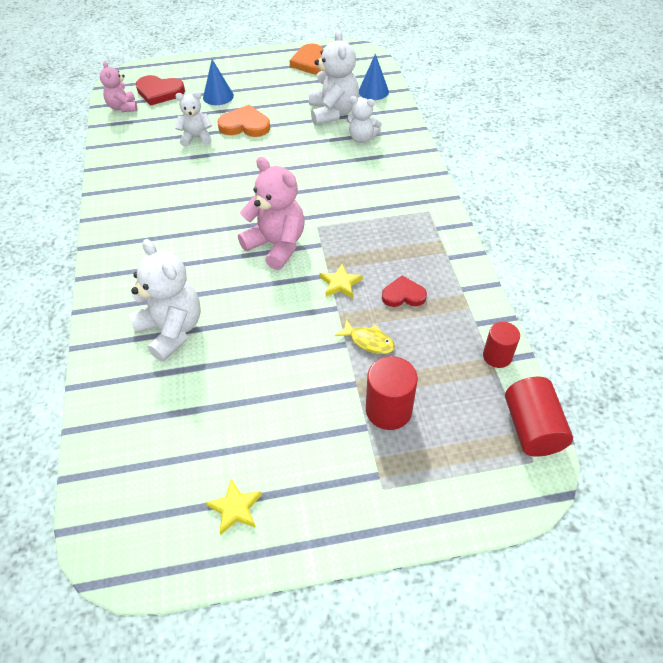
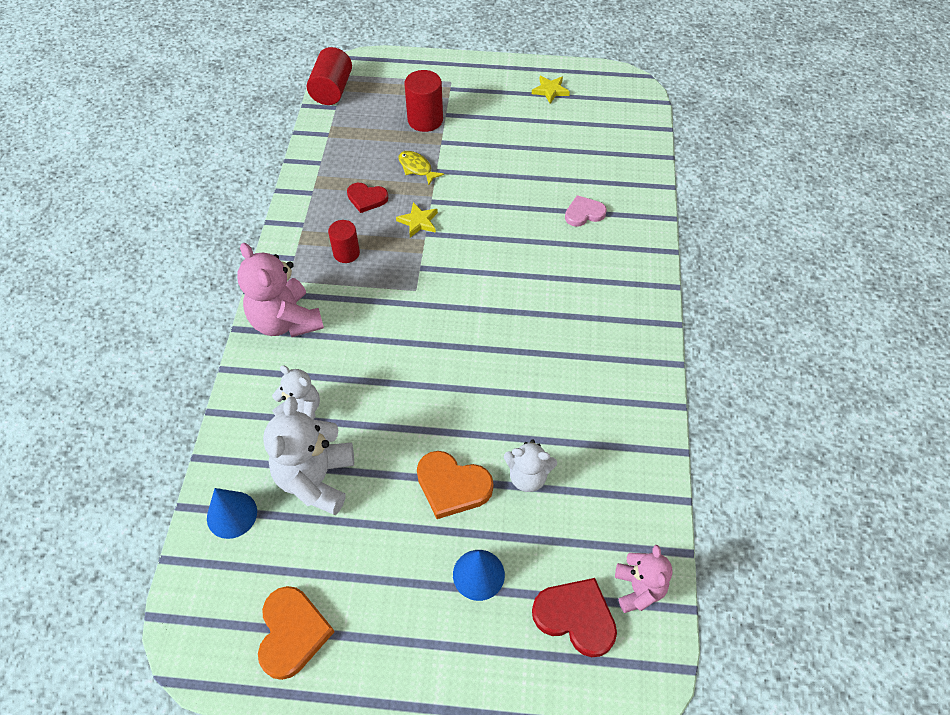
camera: 165 degrees left, 5 degrees up
(171, 330) = (584, 213): white teddy bear -> pink heart
(276, 245) = (466, 276): pink teddy bear -> pink teddy bear (286, 321)
(497, 356) = (322, 136): red cylinder -> red cylinder (346, 253)

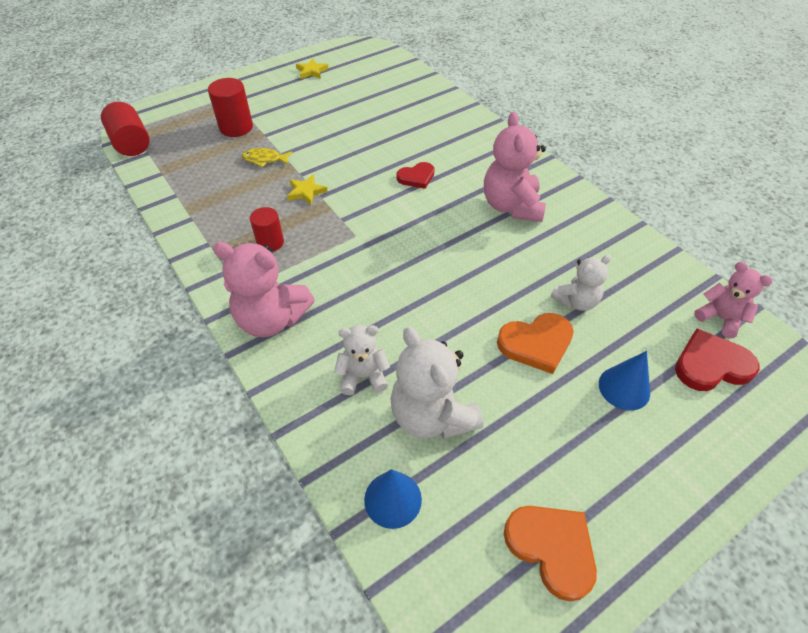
camera: 40 degrees left, 5 degrees down
(367, 198) = (245, 198): red heart -> red heart (416, 177)
(577, 350) = (511, 206): none -> pink teddy bear
(584, 213) = (419, 127): pink heart -> none

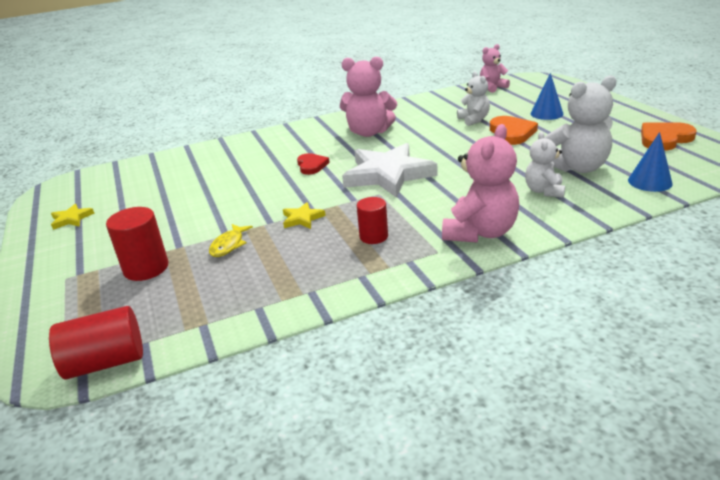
camera: 75 degrees left, 20 degrees down
(399, 236) = (388, 175): none -> white star
(711, 365) = (527, 93): red heart -> none

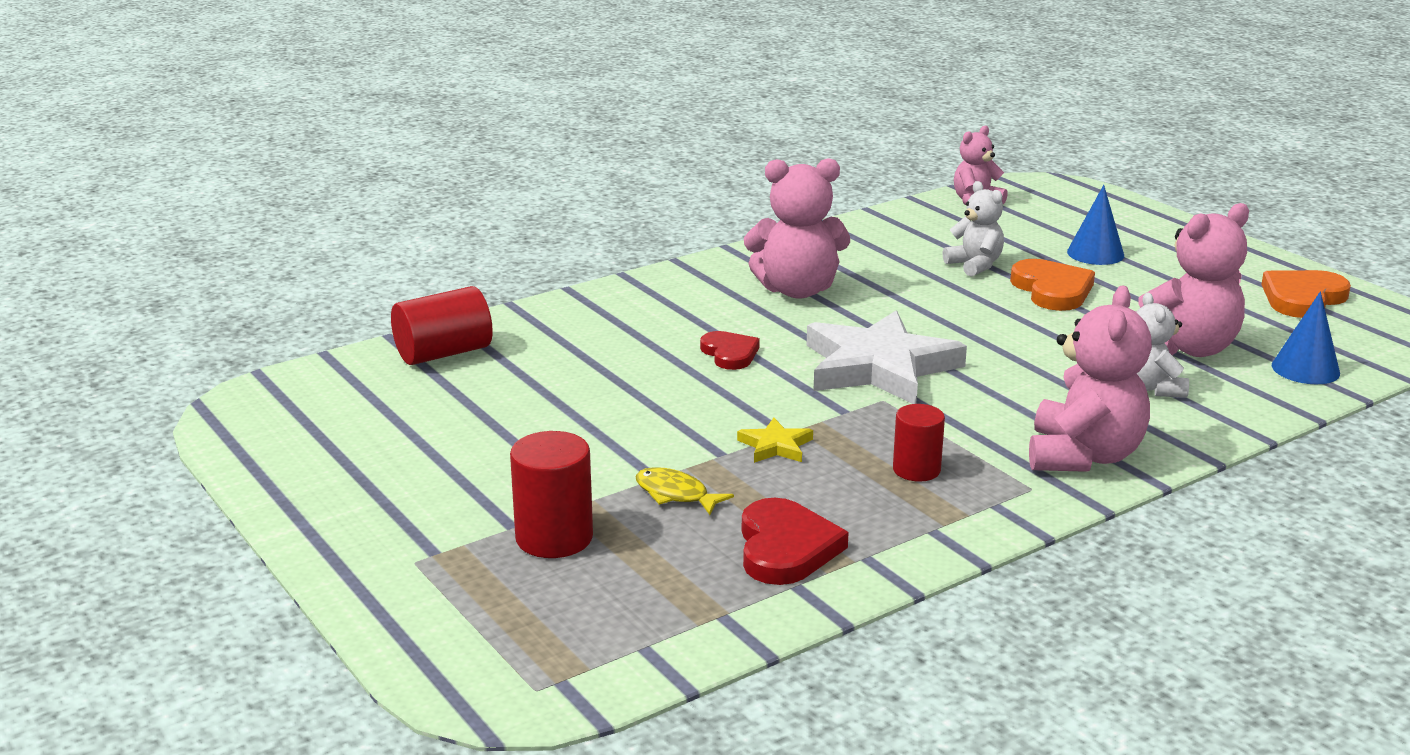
camera: 15 degrees left, 5 degrees down
(71, 219) = (333, 462): yellow star -> none
(106, 362) = (603, 678): red cylinder -> red cylinder (444, 353)
(229, 245) = (675, 494): yellow fish -> yellow fish turned 120 degrees clockwise
(267, 282) = (786, 548): none -> red heart
(577, 167) = (1186, 348): white teddy bear -> pink teddy bear

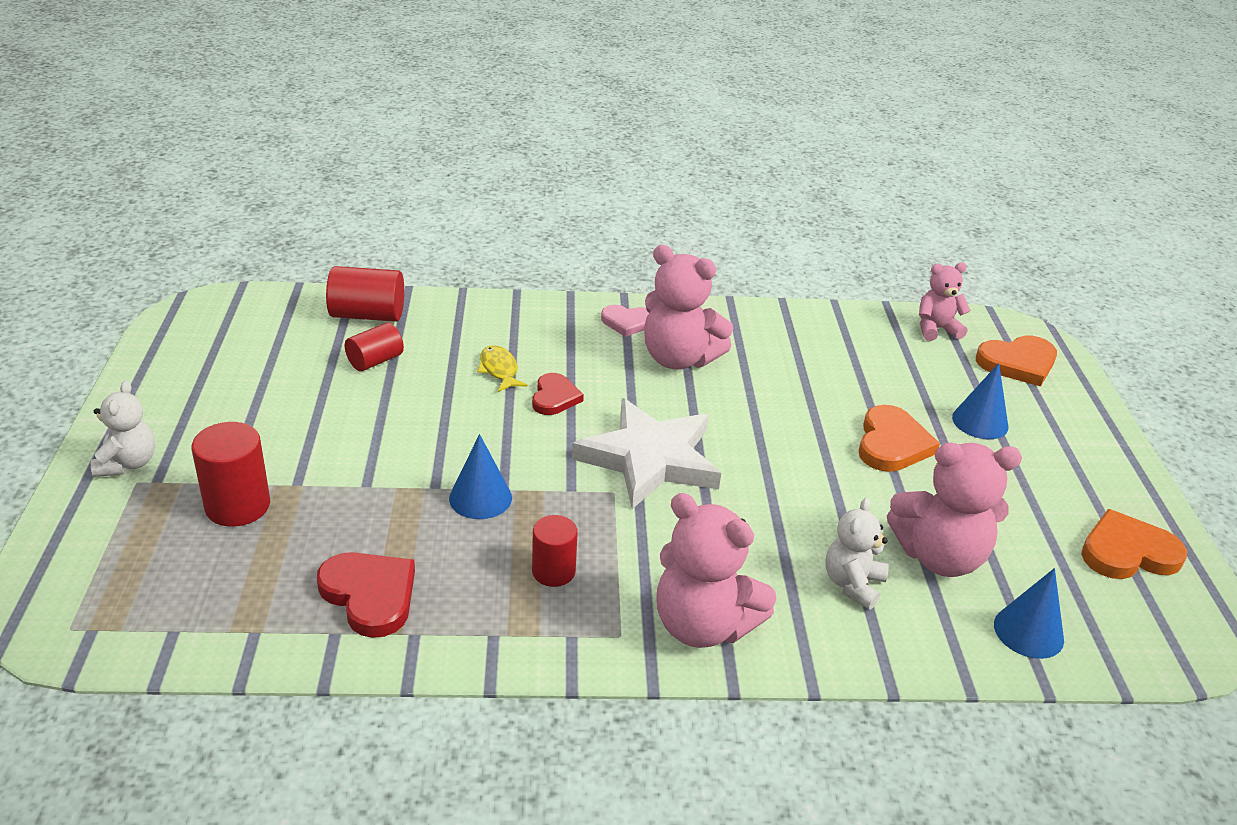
camera: 30 degrees right, 10 degrees up
(511, 385) = (375, 361): none -> red cylinder
(675, 494) = (359, 508): yellow fish -> yellow fish (499, 370)
(711, 279) = (627, 322): none -> pink heart
(775, 446) = (480, 498): yellow star -> blue cone
(786, 548) = (370, 595): red heart -> red heart turned 75 degrees counterclockwise
(975, 265) = (855, 392): white teddy bear -> white teddy bear (128, 463)
(1069, 206) = (1018, 363): none -> orange heart
(1083, 456) = (703, 625): pink teddy bear -> pink teddy bear turned 75 degrees clockwise

